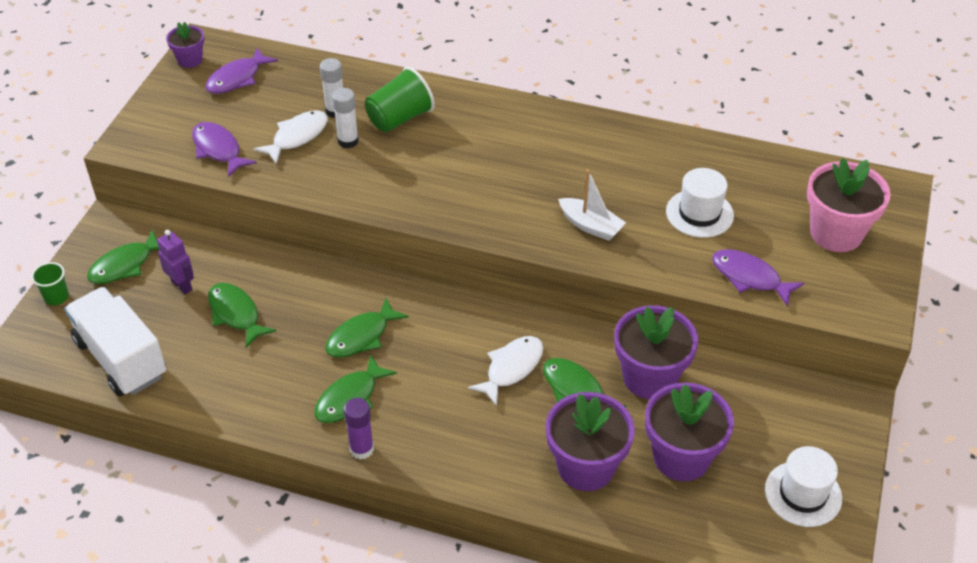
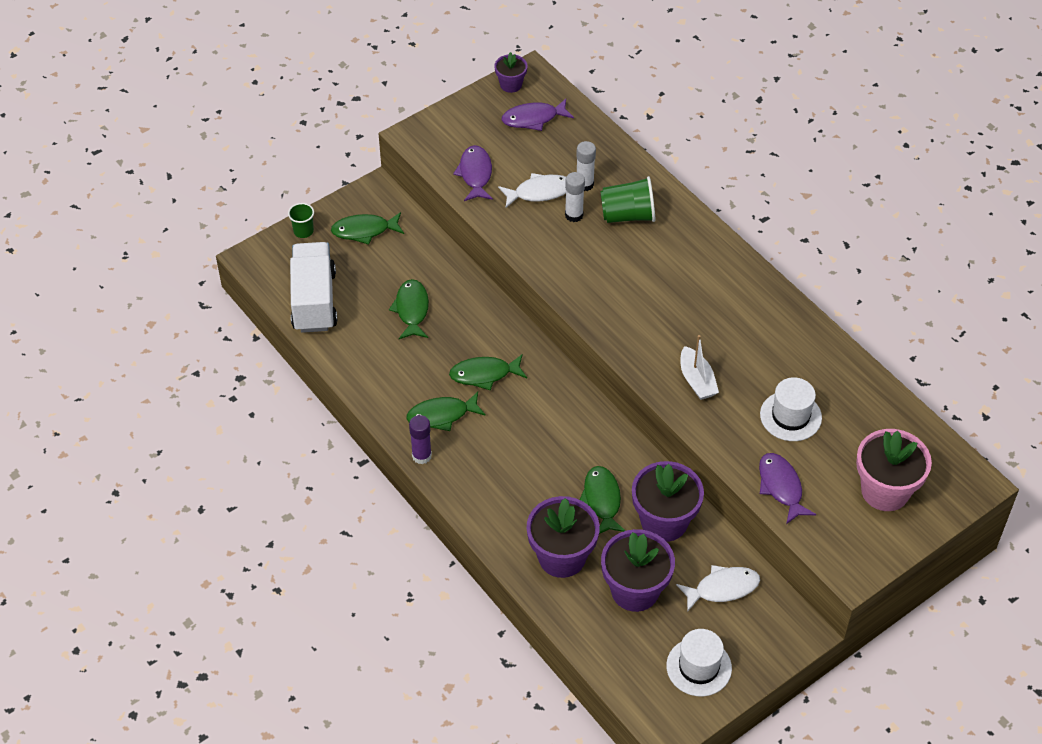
camera: 35 degrees right, 5 degrees up
(182, 285) = (391, 267): purple robot -> none
(511, 368) = (570, 458): white fish -> white fish (722, 588)

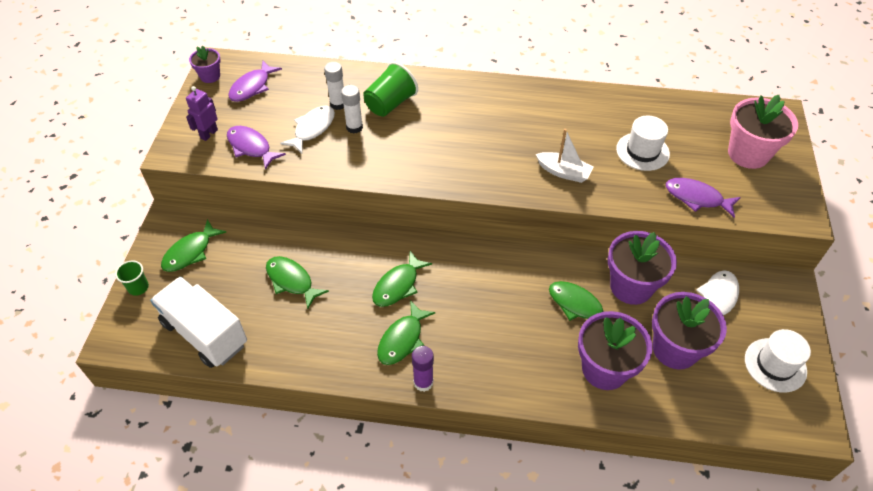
camera: 45 degrees left, 0 degrees up
(456, 139) = (209, 134): none -> purple robot

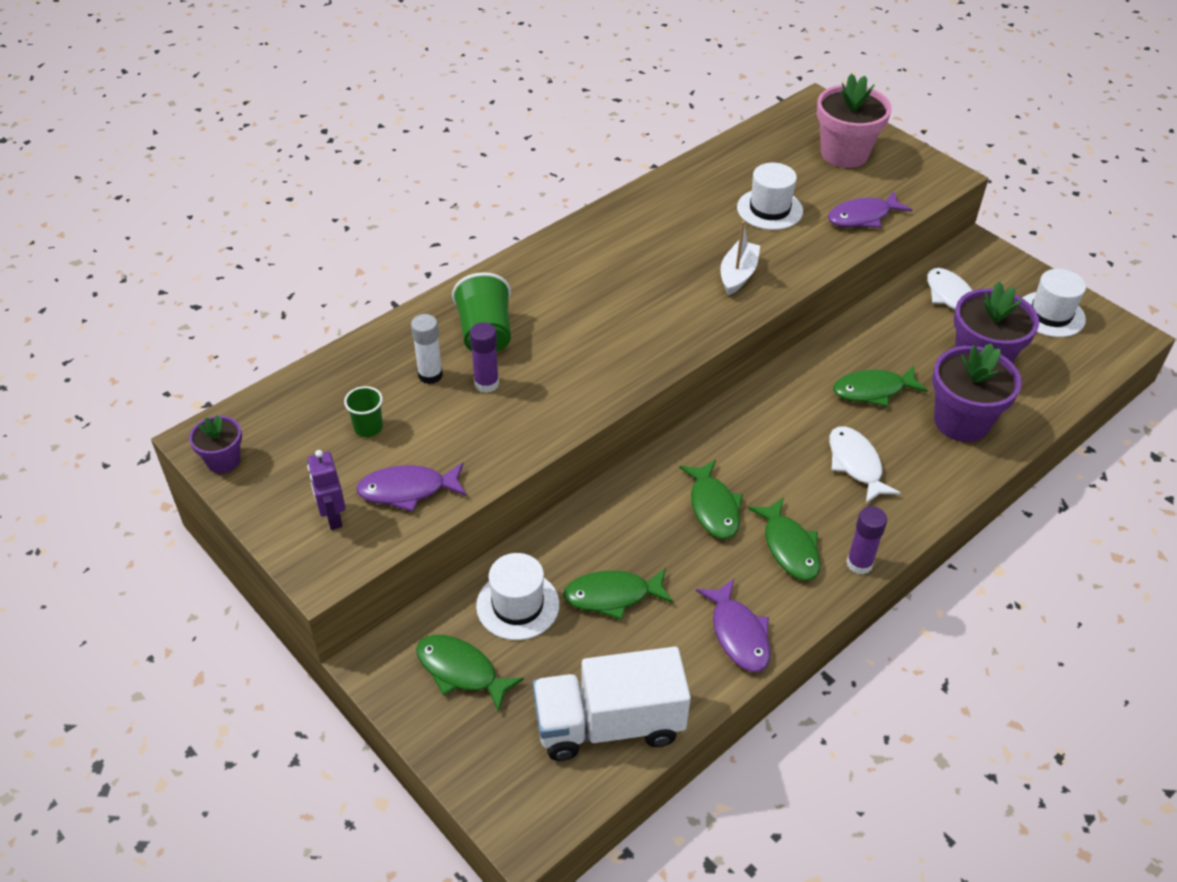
camera: 50 degrees left, 5 degrees down
(138, 287) = (463, 758): green cup -> green cup (368, 428)
(190, 252) = (461, 671): green fish -> green fish turned 135 degrees clockwise
(251, 246) = (517, 605): none -> white hat
(252, 87) = (299, 432): purple fish -> purple fish (738, 634)
(312, 129) = (444, 419): white fish -> white fish (856, 464)
(354, 127) = (486, 384): white glue stick -> purple glue stick
(563, 172) = (738, 275): white boat -> white boat turned 45 degrees counterclockwise
(631, 286) = (885, 341): purple flower pot -> none

